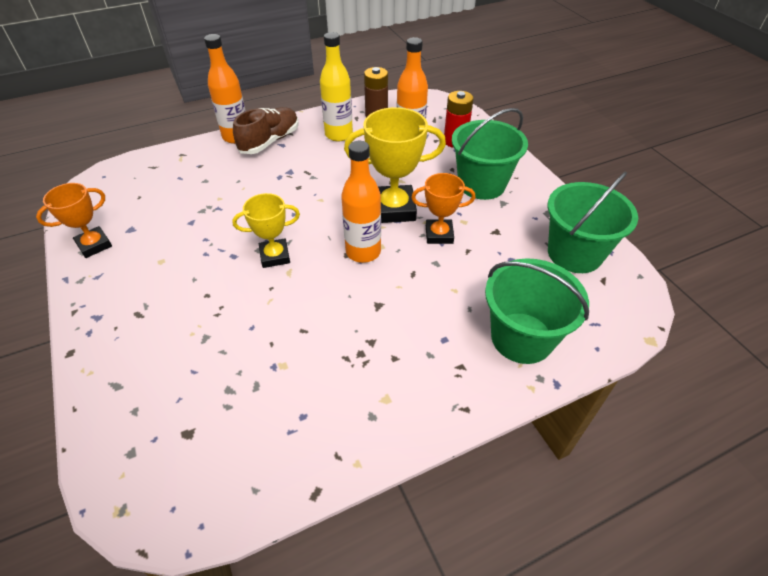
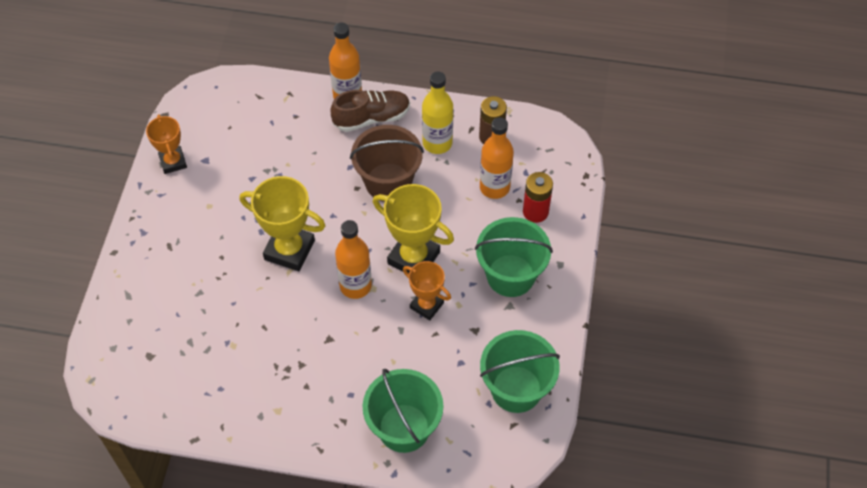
camera: 35 degrees right, 10 degrees up
(94, 245) = (173, 162): orange trophy -> orange trophy turned 75 degrees clockwise
(275, 256) = (289, 250): yellow trophy -> yellow trophy, size x1.61
(322, 172) = (388, 182): none -> brown bucket

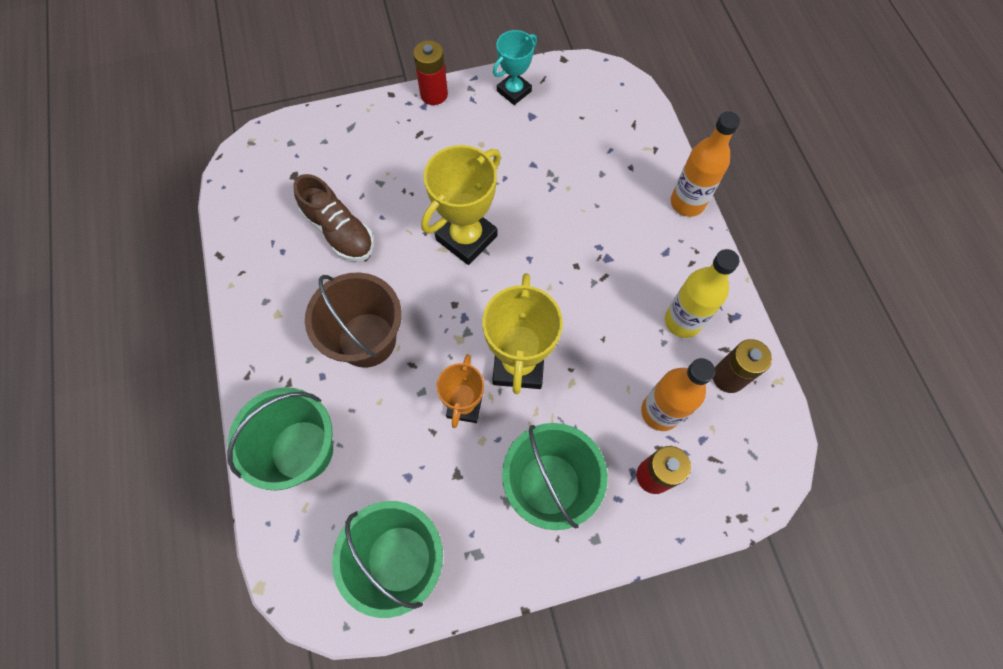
camera: 65 degrees right, 10 degrees up
(136, 220) = (434, 94): none -> red battery
(173, 162) = (514, 91): orange trophy -> turquoise trophy
(289, 250) = (466, 238): yellow trophy -> yellow trophy turned 45 degrees clockwise
(355, 286) = (454, 321): orange bottle -> none
(371, 118) = (674, 239): brown shoe -> brown shoe (339, 231)
(388, 182) = (601, 293): brown bucket -> brown bucket (367, 340)

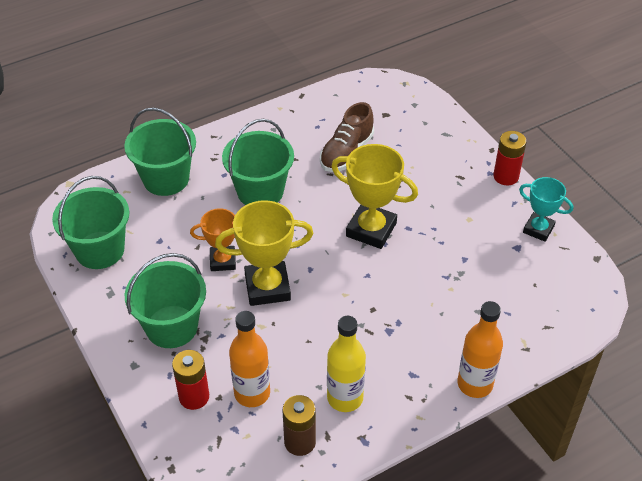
camera: 75 degrees right, 20 degrees down
(367, 340) = (260, 191): brown bucket -> green bucket

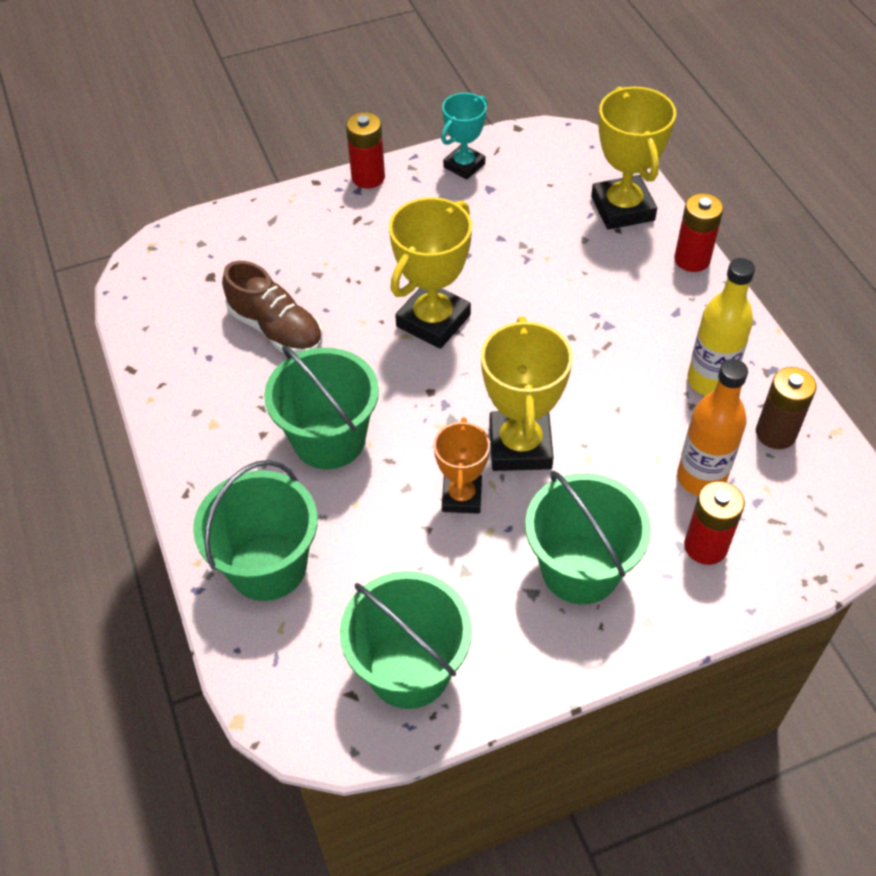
camera: 80 degrees left, 5 degrees up
(475, 384) = (692, 259): orange bottle -> red battery
(521, 334) = (622, 208): none -> yellow trophy

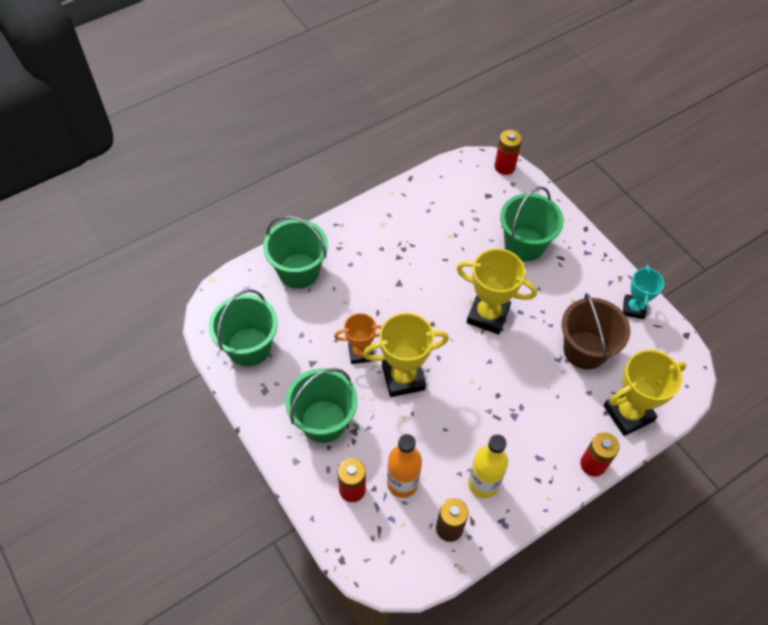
camera: 75 degrees right, 5 degrees up
(276, 329) = (457, 237): brown shoe -> none
(329, 439) = (385, 280): green bucket -> green bucket (524, 244)
(368, 177) = (600, 256): red battery -> red battery (504, 167)
(464, 165) = (633, 308): turquoise trophy -> turquoise trophy turned 75 degrees clockwise
(518, 228) = (585, 350): none -> brown bucket

